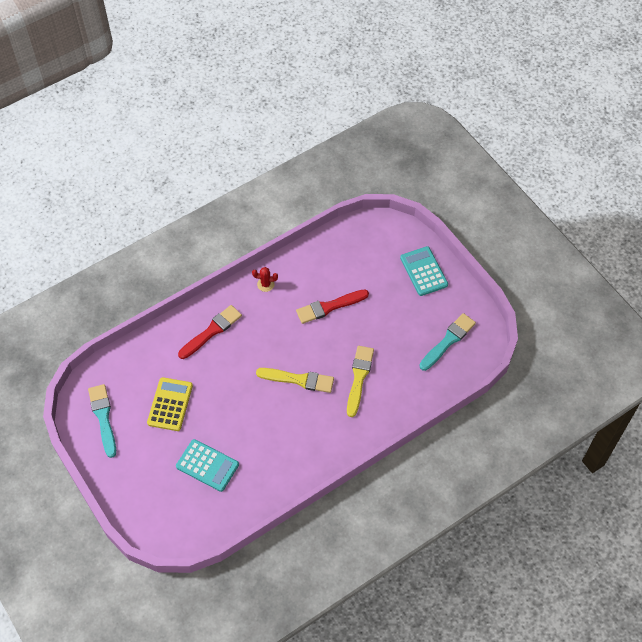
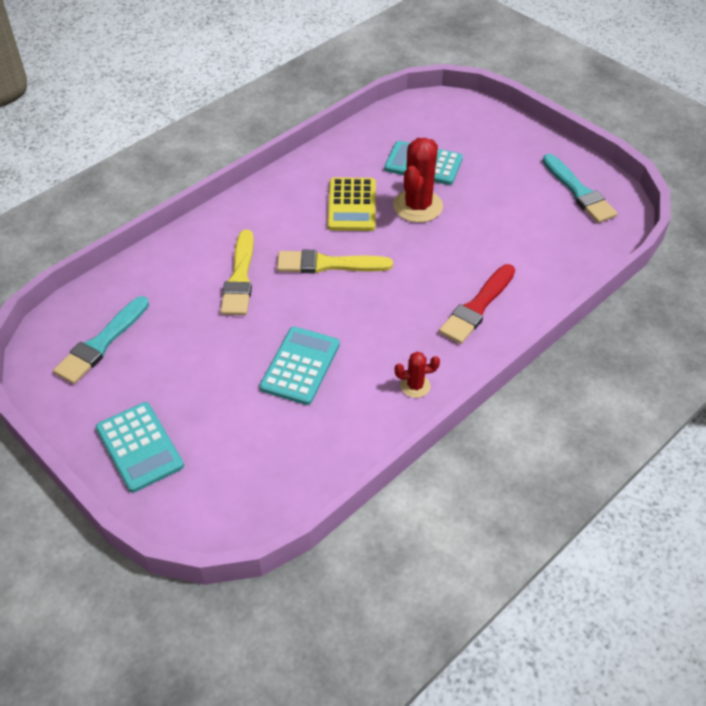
camera: 170 degrees right, 10 degrees down
(170, 404) = (498, 215): yellow calculator -> yellow calculator (351, 205)
(224, 422) = (418, 206): none -> red cactus
(329, 307) = (300, 366): red brush -> turquoise calculator

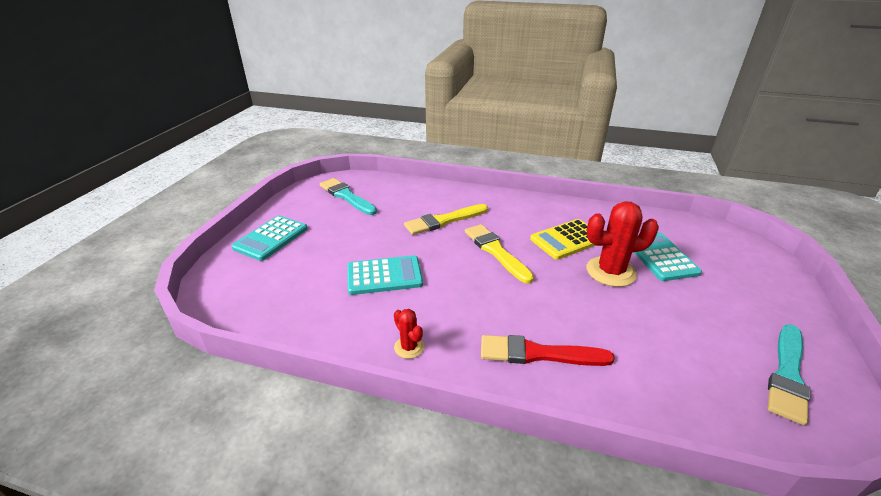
camera: 60 degrees right, 15 degrees down
(101, 343) = (346, 196): turquoise brush -> turquoise brush turned 45 degrees clockwise

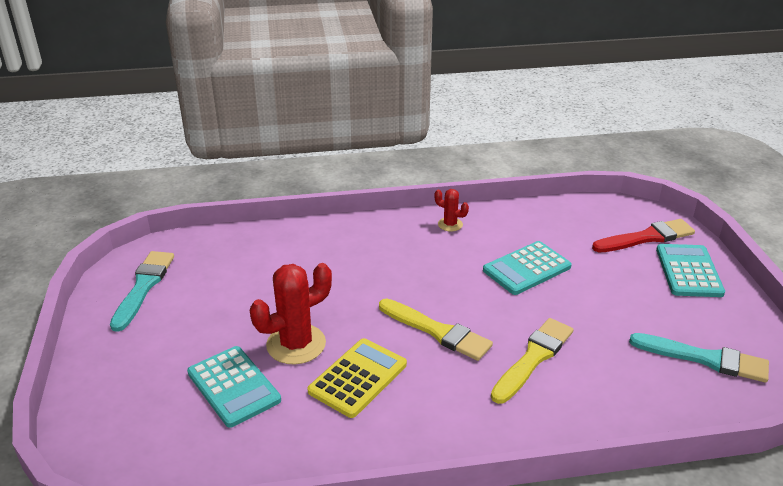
camera: 155 degrees right, 0 degrees up
(538, 354) = (349, 247): red brush -> red brush (646, 237)

